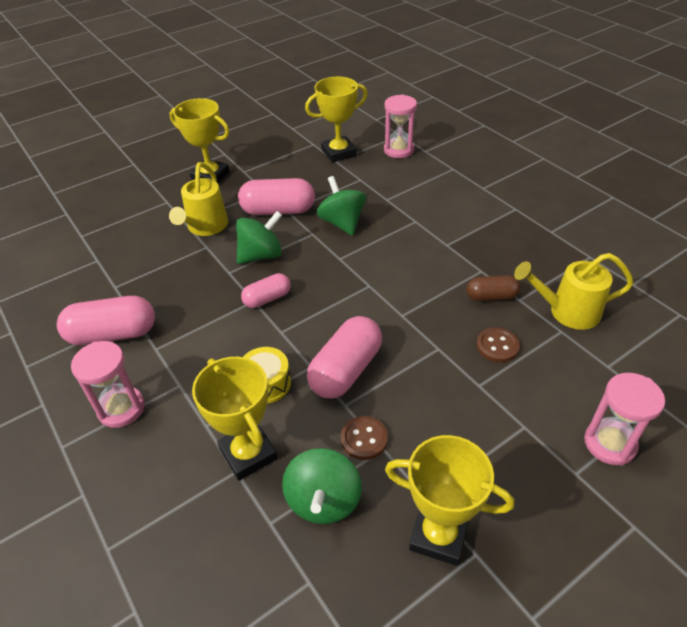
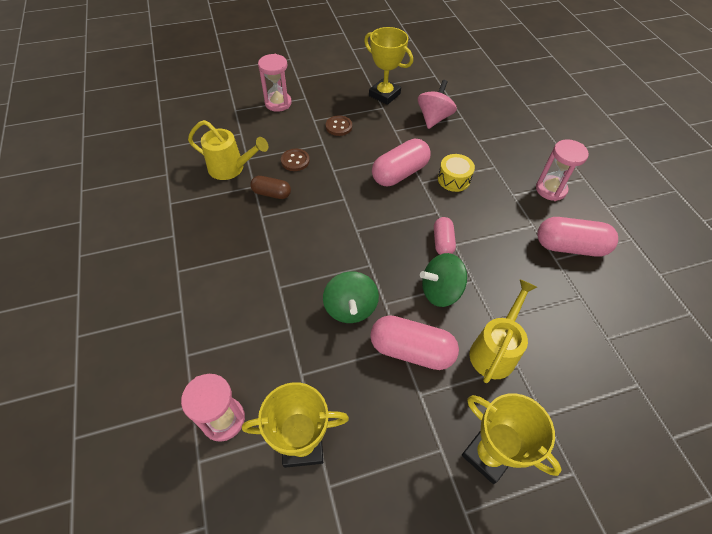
camera: 165 degrees left, 10 degrees up
(248, 454) = (470, 146): yellow trophy -> none
(267, 299) = (442, 242): pink capsule -> pink capsule turned 75 degrees counterclockwise
(323, 501) = (434, 118): green spinning top -> pink spinning top
(364, 439) = (403, 136): brown button -> brown button (339, 126)

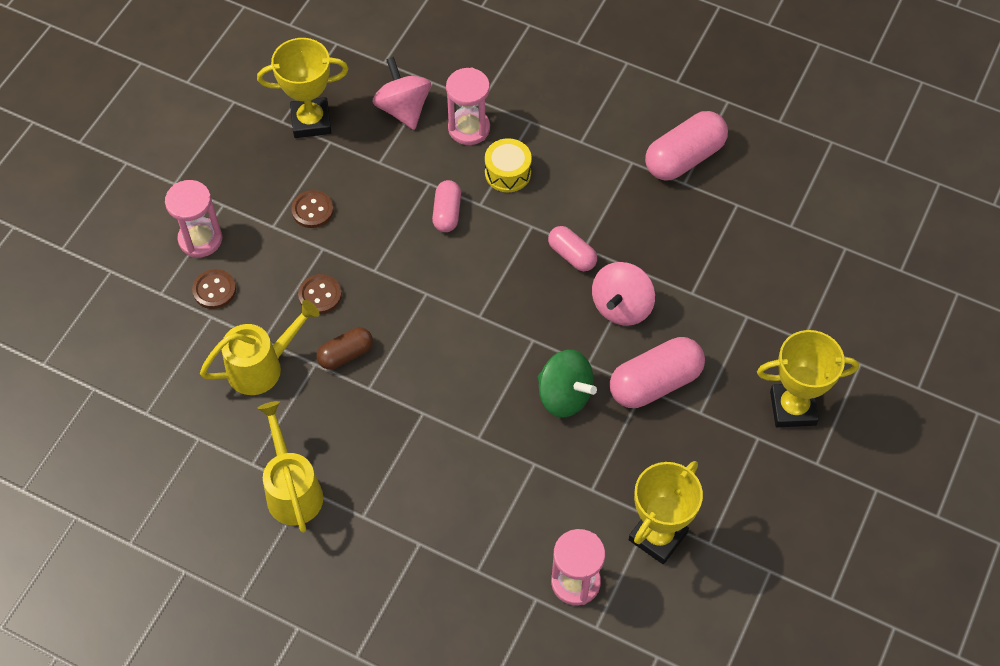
camera: 45 degrees left, 5 degrees up
(256, 125) = (214, 290): none -> brown button
(399, 173) = (447, 213): pink capsule -> pink capsule, size x0.59
(440, 291) = (621, 307): green spinning top -> pink spinning top
(495, 350) = (718, 319): yellow watering can -> yellow watering can (292, 489)
(551, 189) = (609, 104): pink hourglass -> pink hourglass (469, 128)

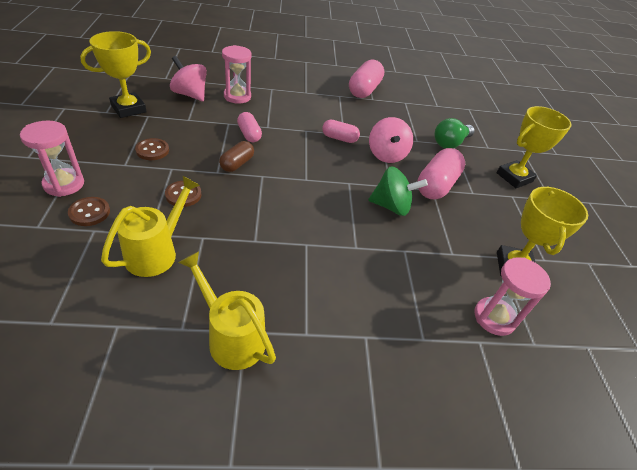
camera: 35 degrees left, 15 degrees down
(345, 354) = (224, 225): brown capsule -> brown capsule (237, 164)
(508, 173) = (274, 111): yellow drum -> none
(743, 313) = (450, 143): none -> green light bulb

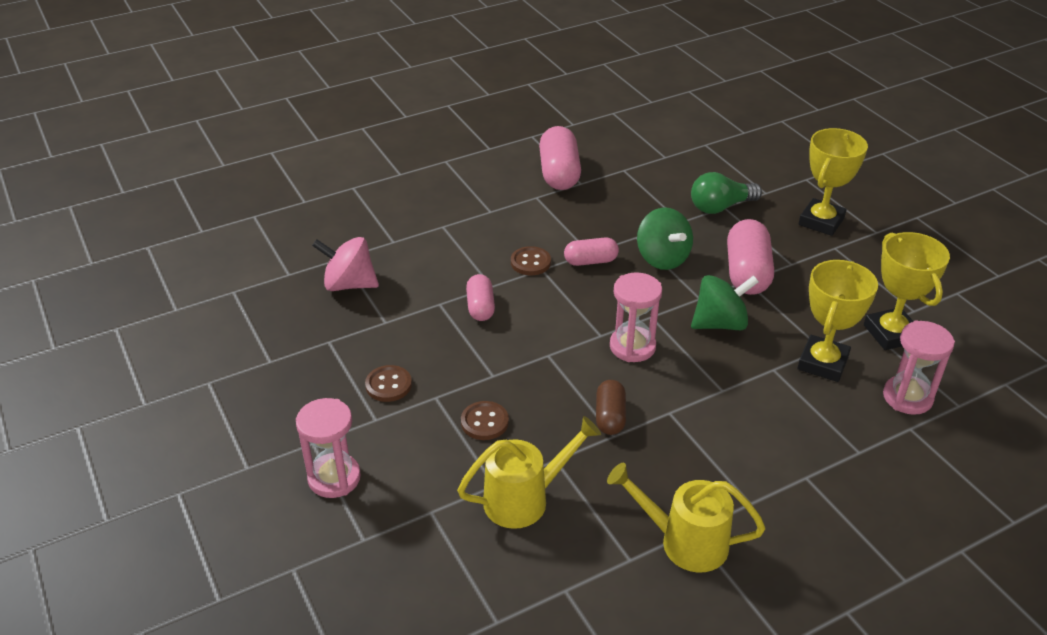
camera: 20 degrees left, 5 degrees down
(89, 212) = (403, 495): brown button -> brown button (530, 262)
(128, 109) = (294, 343): yellow trophy -> yellow trophy (822, 363)
(157, 252) = (525, 499): yellow watering can -> yellow watering can turned 60 degrees clockwise
(237, 96) = (412, 259): pink hourglass -> pink hourglass (632, 347)
(237, 164) = (505, 353): brown capsule -> brown capsule (610, 417)
(249, 134) = (480, 307): pink capsule -> pink capsule turned 45 degrees clockwise
(386, 155) = (662, 258): pink spinning top -> green spinning top
(450, 143) = (720, 207): green light bulb -> green light bulb turned 45 degrees clockwise

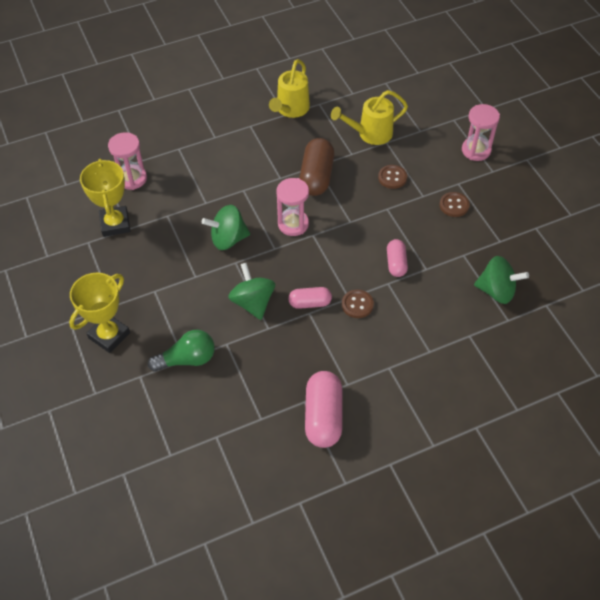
camera: 175 degrees left, 15 degrees up
(349, 284) = (496, 291): pink spinning top -> green spinning top
(610, 417) = (316, 176): brown capsule -> brown capsule, size x1.69
(683, 541) = (290, 110): yellow watering can -> yellow watering can turned 90 degrees clockwise
(747, 273) = (192, 283): pink capsule -> none
(822, 363) = (172, 205): yellow trophy -> none

